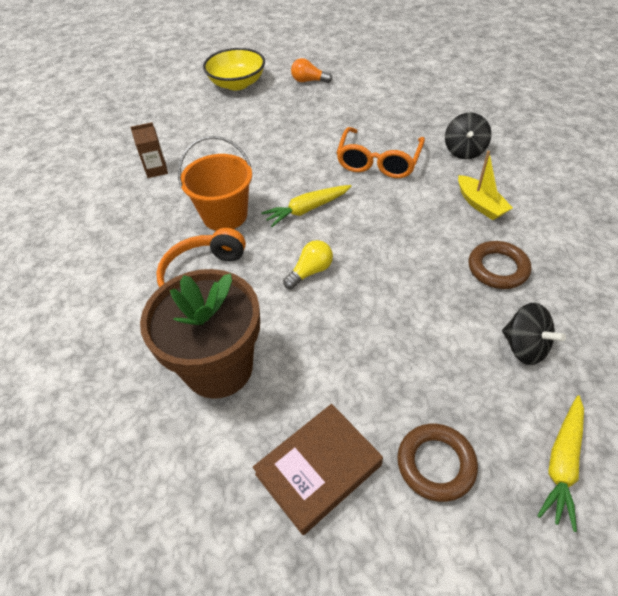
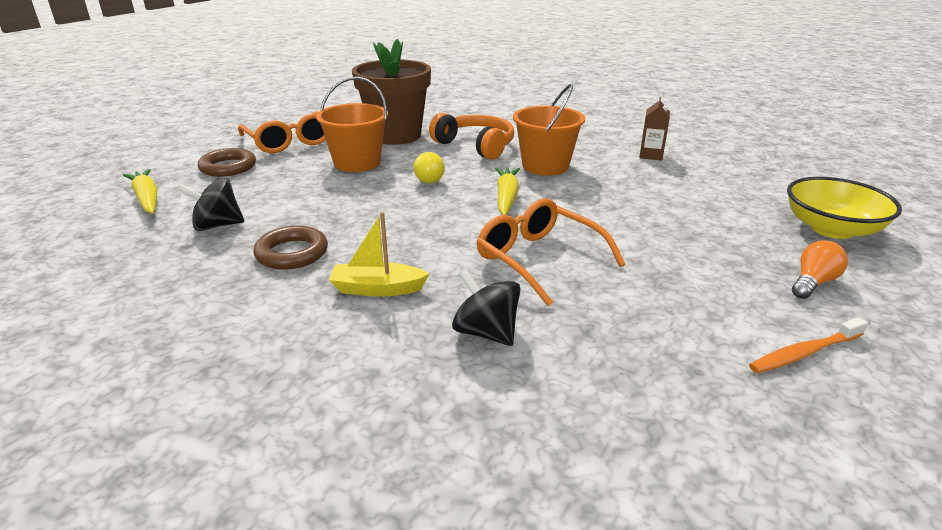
camera: 120 degrees right, 20 degrees down
(318, 469) = (289, 142): brown book -> orange glasses
(321, 347) = (357, 163): none -> orange bucket
(374, 75) = (804, 353): none -> orange toothbrush

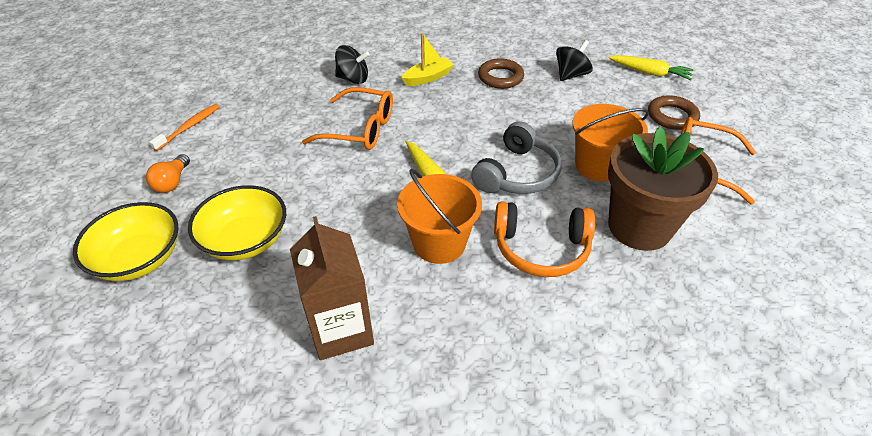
camera: 145 degrees right, 15 degrees up
(428, 178) = (517, 173): yellow light bulb -> grey headphones
(651, 155) = (341, 330): brown carton -> brown carton, size x1.83
(717, 211) = (245, 240): none -> yellow bowl

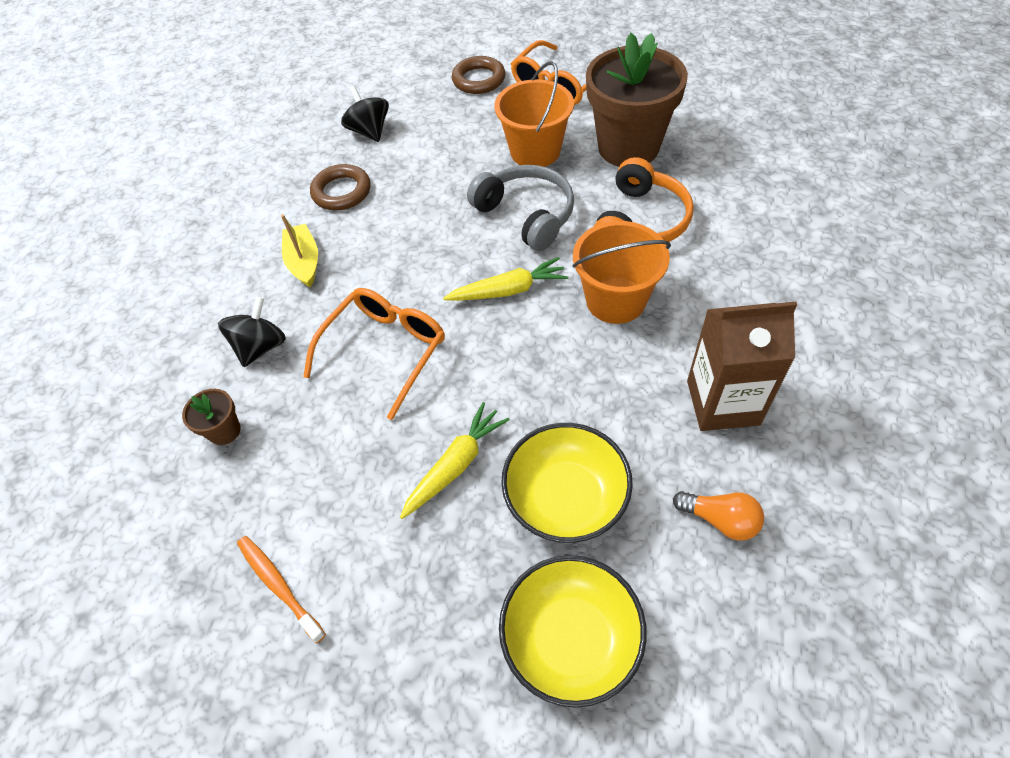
camera: 70 degrees left, 10 degrees up
(172, 182) = (415, 603): orange light bulb -> orange light bulb (720, 519)
(290, 82) = (224, 431): none -> brown flower pot
(650, 73) = (398, 72): yellow carrot -> yellow carrot (455, 465)

